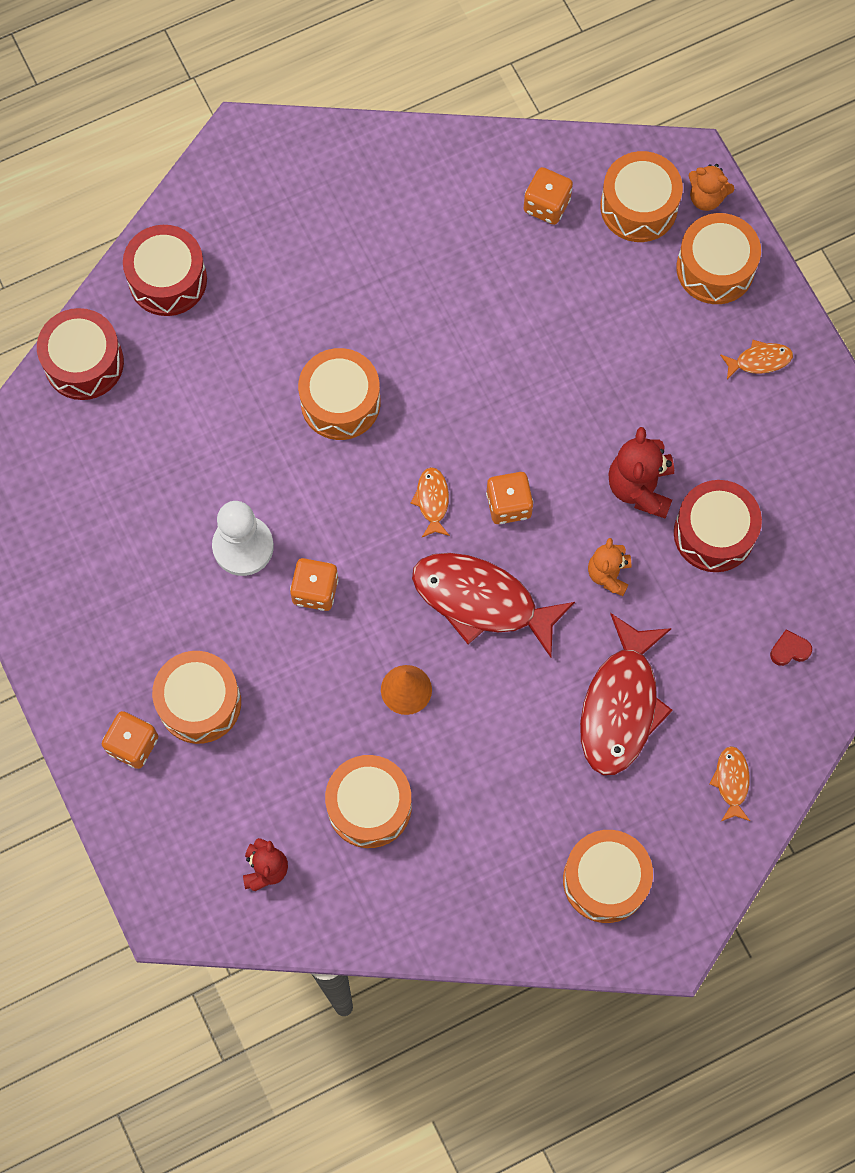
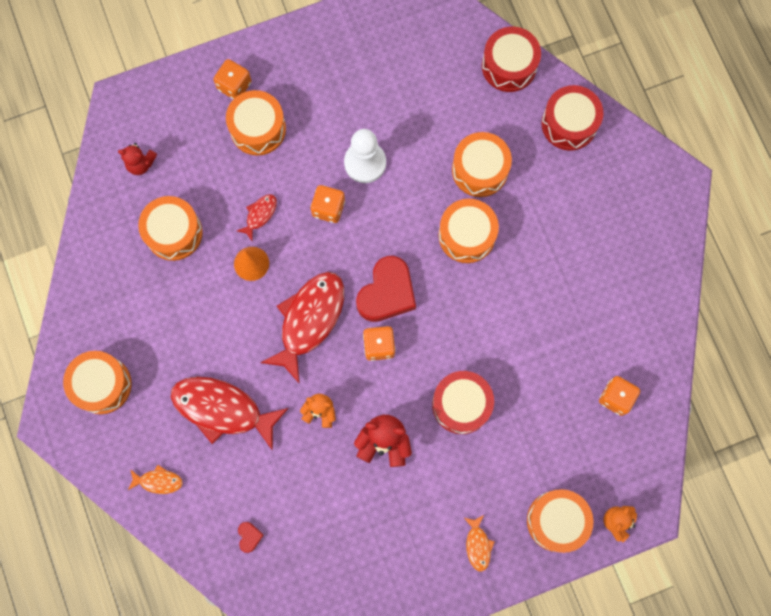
camera: 95 degrees right, 5 degrees up
(332, 685) = (260, 215): none -> red fish
(432, 501) = (387, 292): orange fish -> red heart
(639, 207) = (611, 468): orange drum -> orange drum (480, 170)
(714, 533) = (344, 492): red drum -> red drum (461, 404)

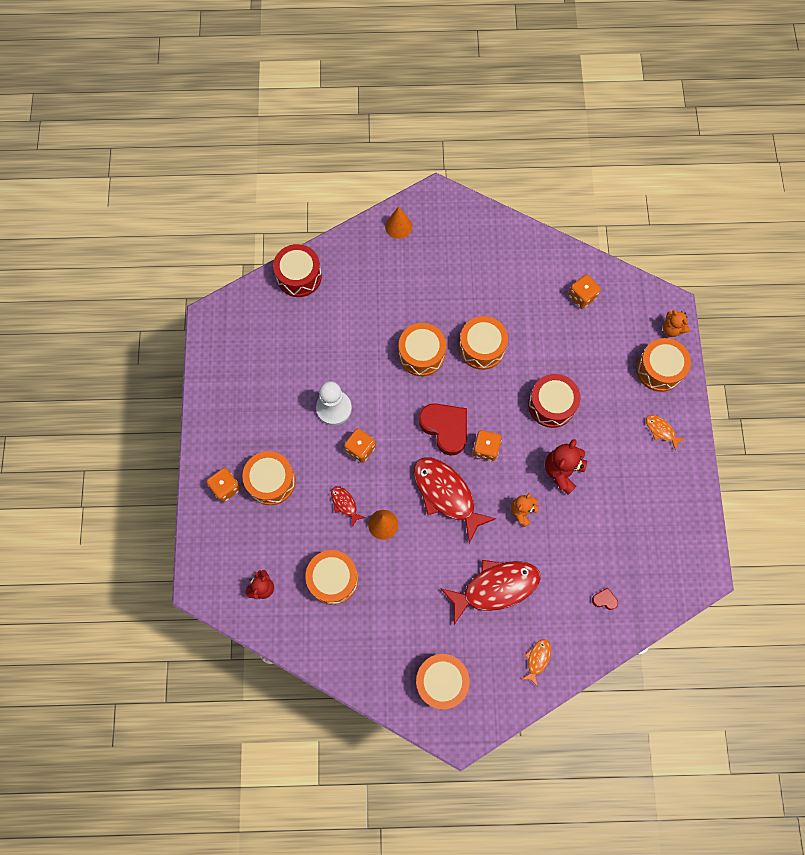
camera: 70 degrees left, 5 degrees down
(222, 409) = (495, 587): red fish -> red fish turned 150 degrees counterclockwise
(478, 545) = (661, 430): orange fish -> orange fish turned 150 degrees counterclockwise
(480, 170) = (373, 326): orange drum -> orange drum (481, 348)
(569, 124) = (362, 252): red drum -> none
(619, 152) = (398, 226): none -> orange cone

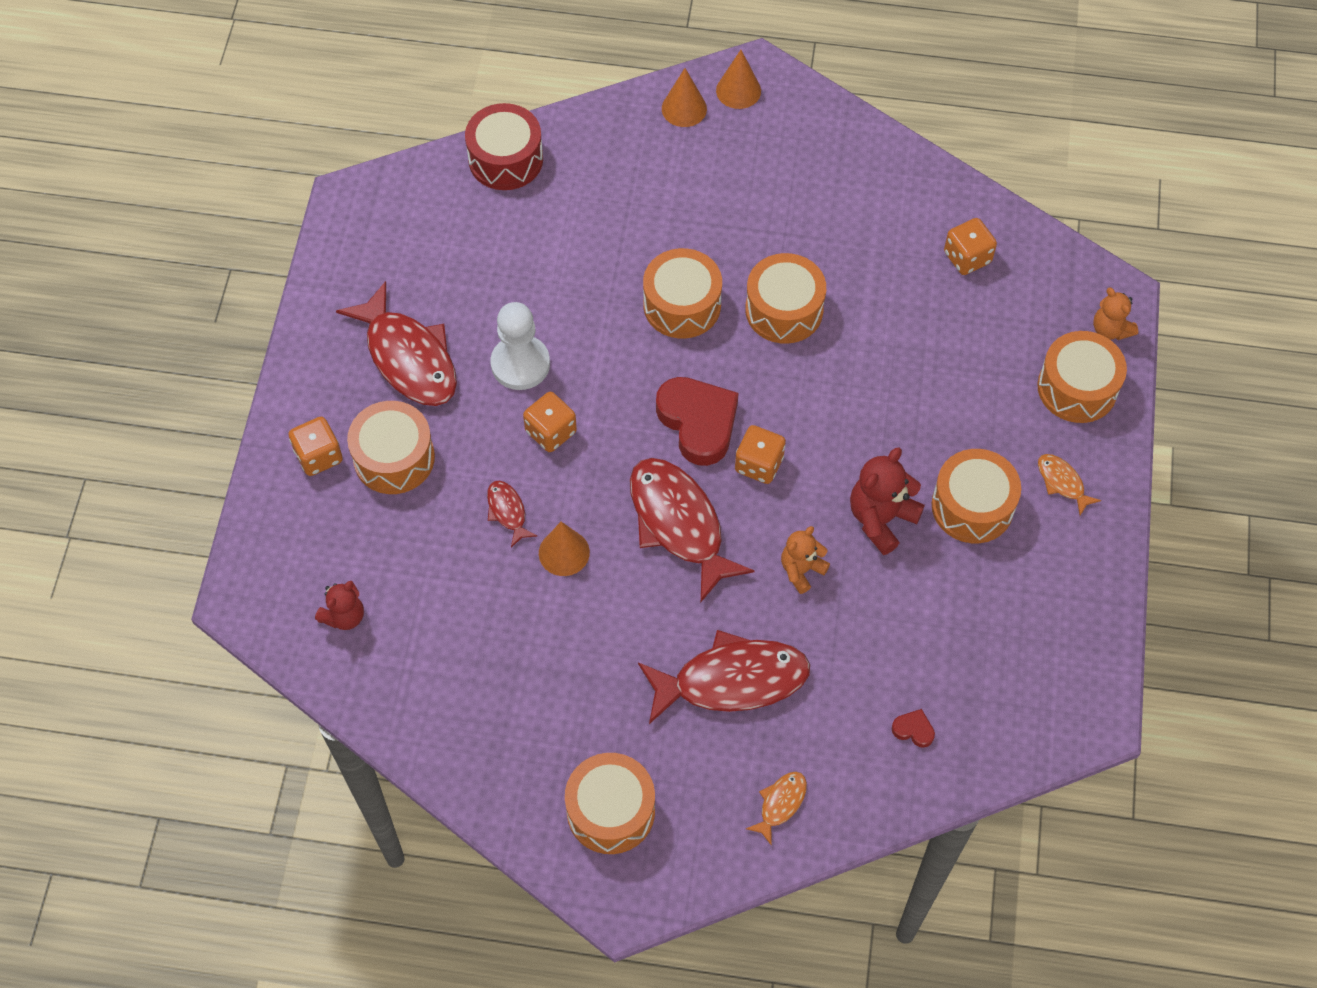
camera: 10 degrees right, 10 degrees down
(267, 415) = (409, 357): none -> red fish
(333, 579) = (463, 622): orange drum -> orange drum (972, 506)
(428, 209) = (738, 90): none -> orange cone
(551, 405) = (883, 414): red drum -> none

